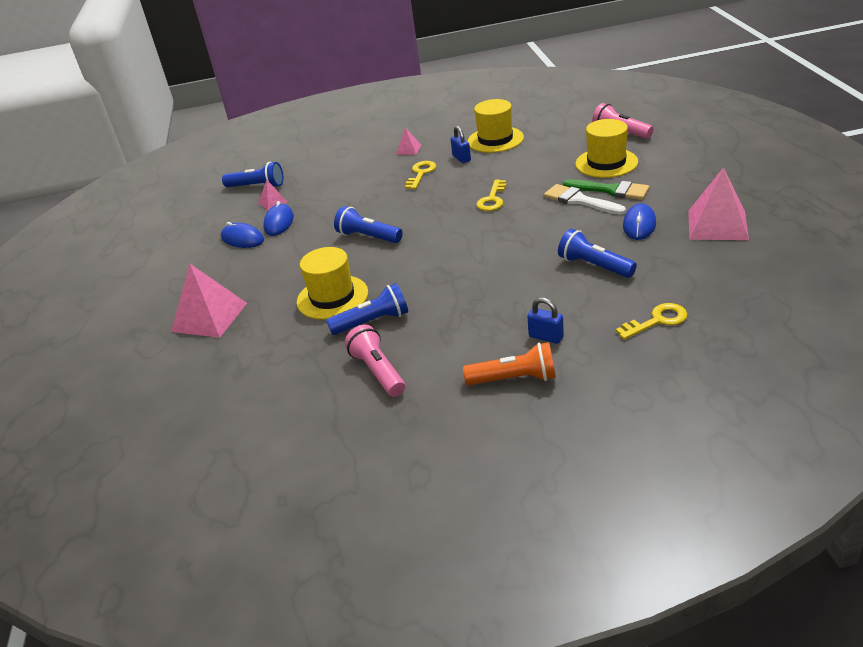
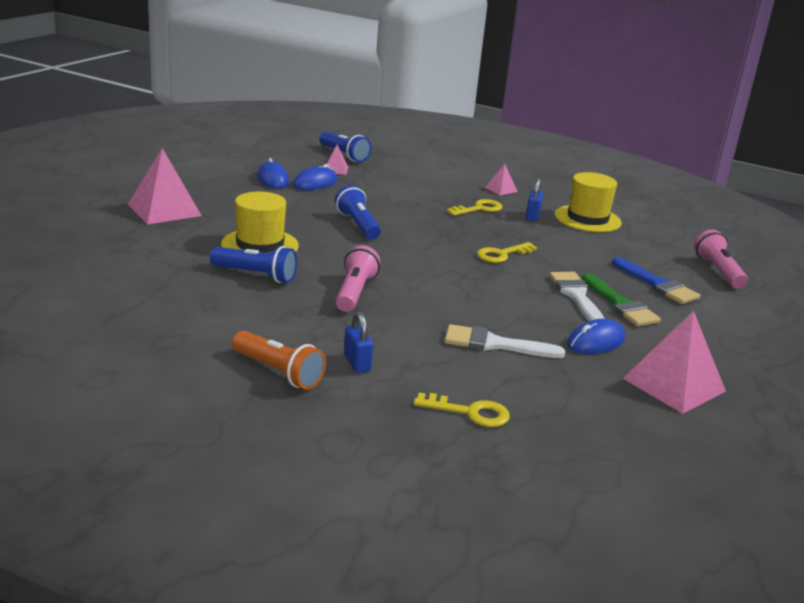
camera: 30 degrees right, 10 degrees down
(378, 371) = (199, 305): pink flashlight -> pink flashlight (354, 292)
(594, 266) = (494, 344): blue flashlight -> white brush
(606, 163) = (657, 284): yellow hat -> blue brush

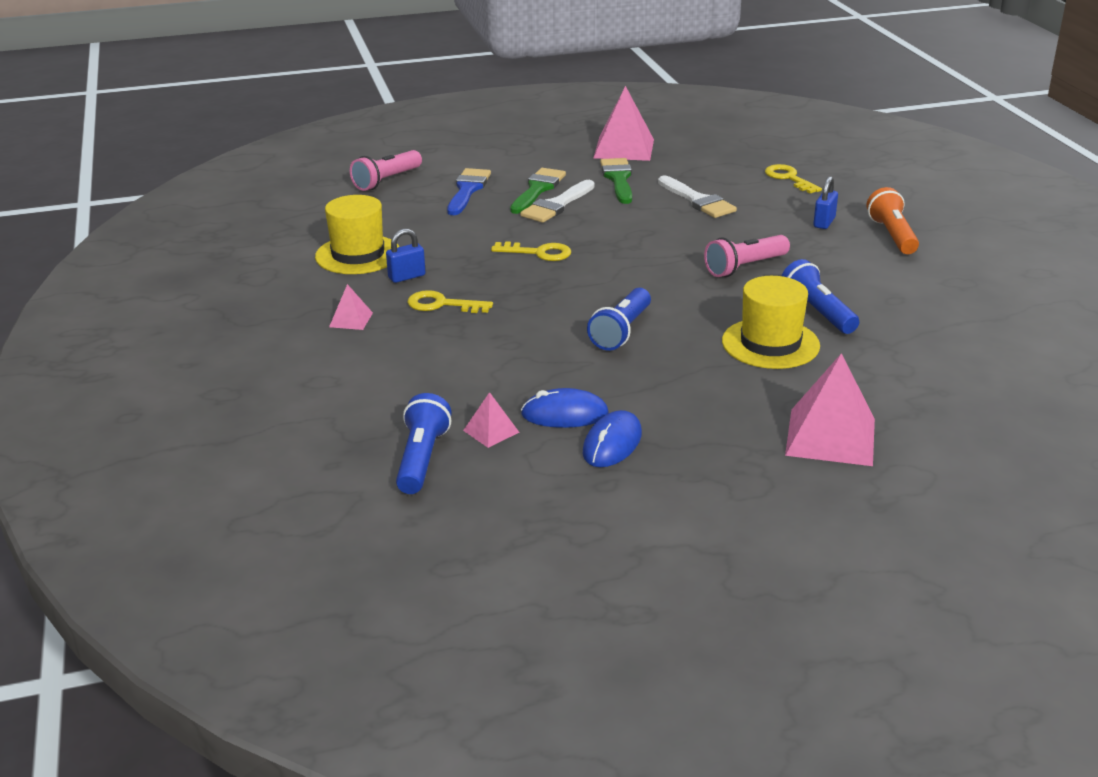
camera: 130 degrees left, 5 degrees up
(596, 341) = (618, 179): blue mouse -> green brush

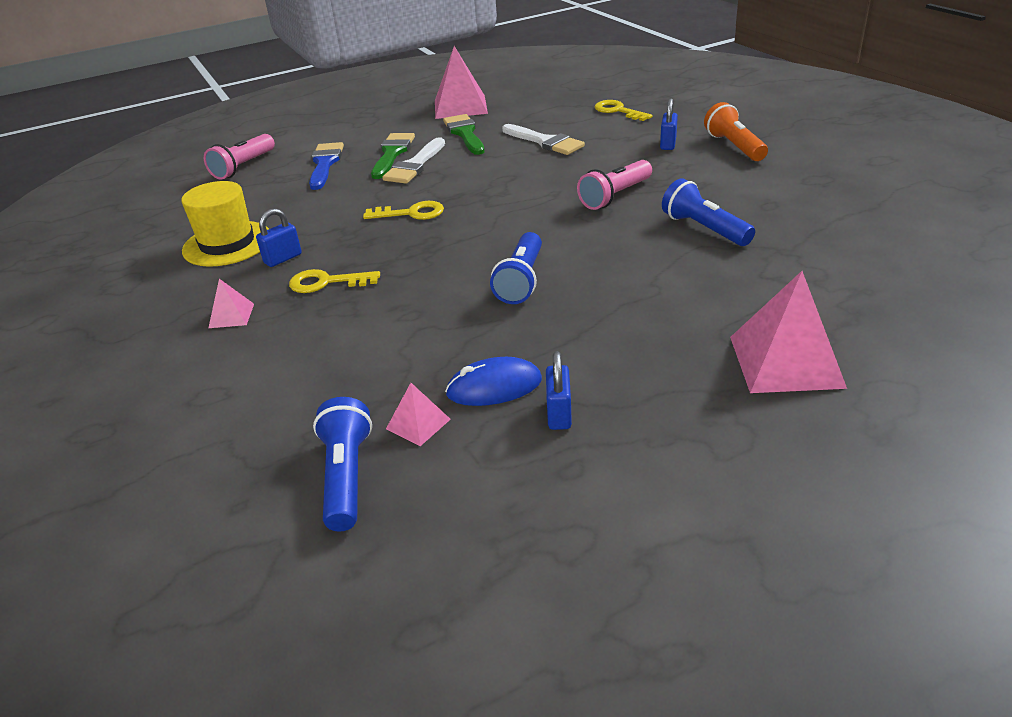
camera: 10 degrees left, 5 degrees up
(612, 443) = (559, 414): blue mouse -> blue padlock
(770, 343) = (675, 268): yellow hat -> none

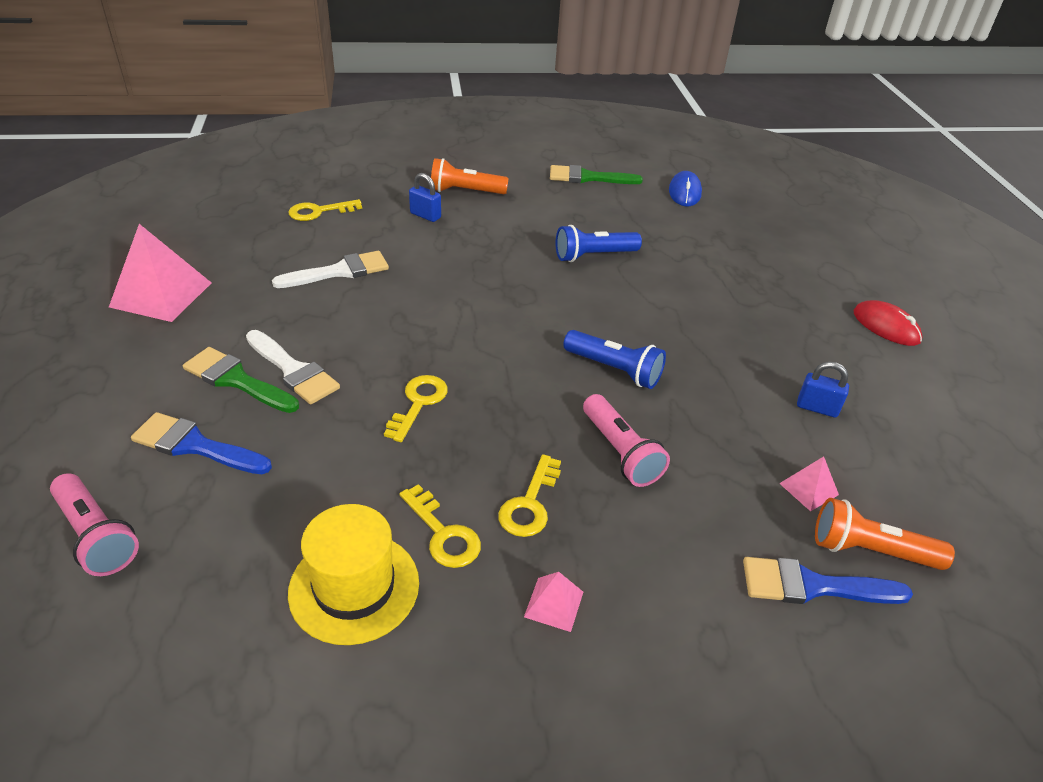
camera: 75 degrees left, 5 degrees up
(283, 258) = (443, 533): blue padlock -> yellow key
(286, 442) = (812, 586): none -> blue brush
(346, 476) = (869, 550): blue flashlight -> orange flashlight
(465, 133) = (248, 313): green brush -> green brush (588, 177)
(494, 387) = (771, 431): blue mouse -> blue mouse (684, 192)
(615, 196) = (500, 274): pink flashlight -> pink flashlight (620, 452)
(785, 361) = (788, 292): pink pyramid -> none
(799, 457) = (886, 326): none -> red mouse

